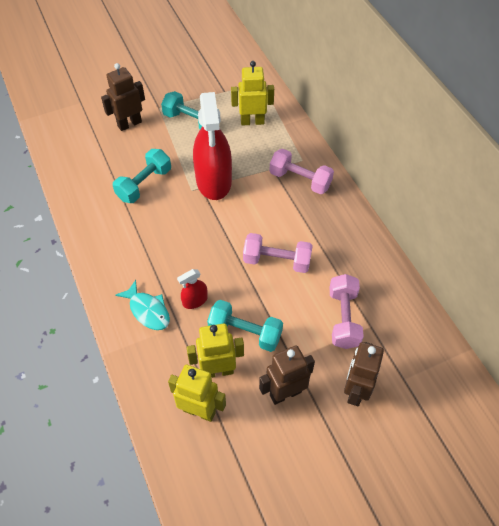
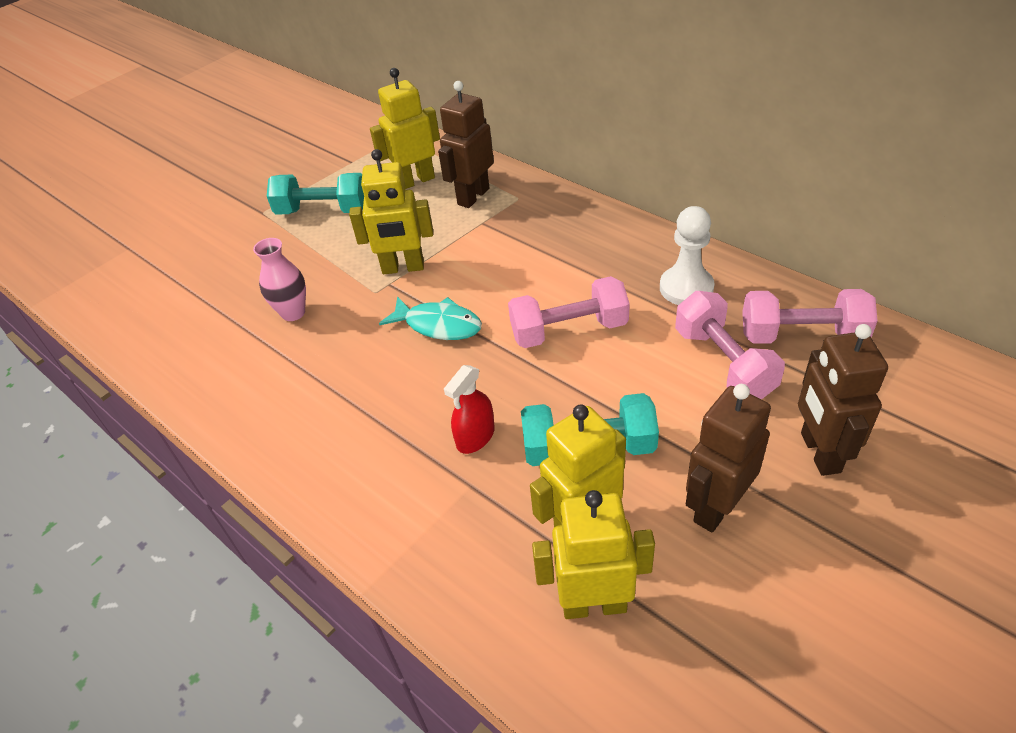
camera: 20 degrees left, 10 degrees down
(129, 124) = (225, 247): brown robot -> brown robot (473, 196)
(144, 184) = (293, 313): turquoise dumbbell -> pink vase
(148, 310) = (403, 486): turquoise fish -> turquoise fish (438, 325)
(214, 181) = (403, 268): red spray bottle -> yellow robot
(300, 180) = (532, 221): pink dumbbell -> pink dumbbell (802, 335)
(355, 264) = (686, 288): none -> white pawn

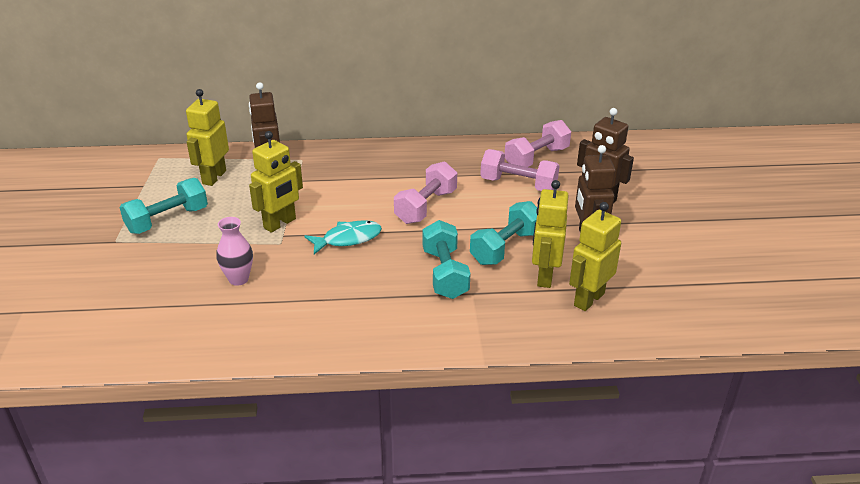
camera: 50 degrees left, 10 degrees down
(475, 437) = (445, 273): red spray bottle -> turquoise dumbbell
(686, 288) = (459, 162): white pawn -> none

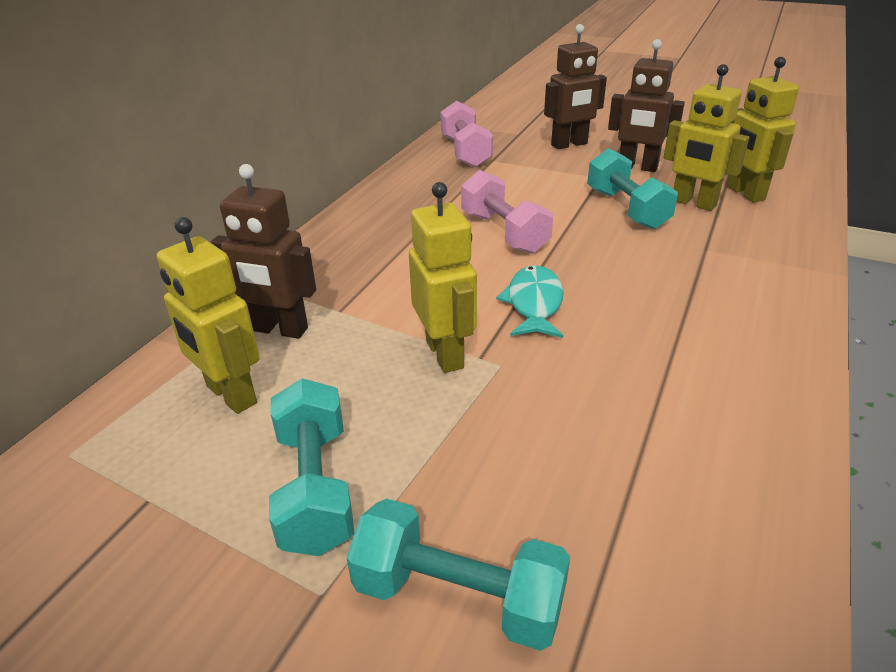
camera: 60 degrees left, 0 degrees up
(238, 279) = (574, 433): pink vase -> none
(445, 273) = (658, 255): turquoise dumbbell -> turquoise dumbbell (458, 596)
(518, 184) = (508, 173): pink dumbbell -> none

